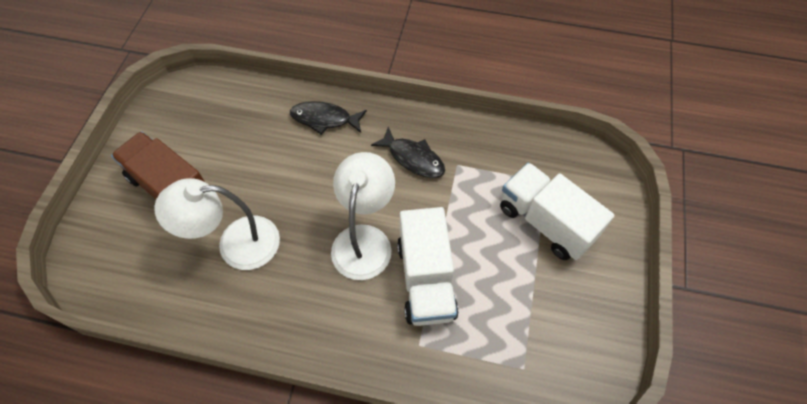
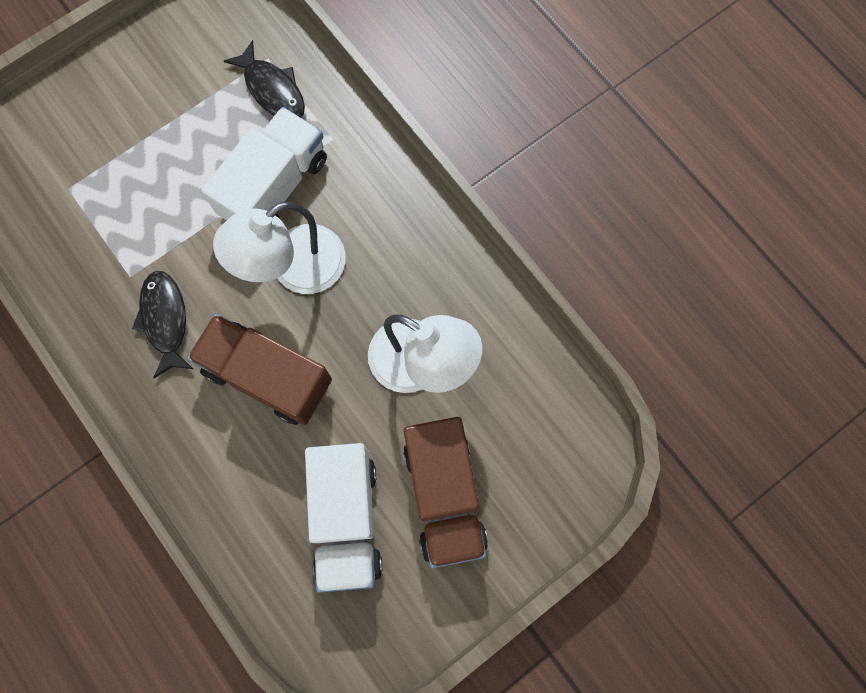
camera: 140 degrees left, 15 degrees up
(324, 119) = (210, 453): black fish -> black fish (272, 90)
(327, 173) = (267, 376): none -> brown truck
(545, 222) = (115, 151): white truck -> white truck (346, 519)

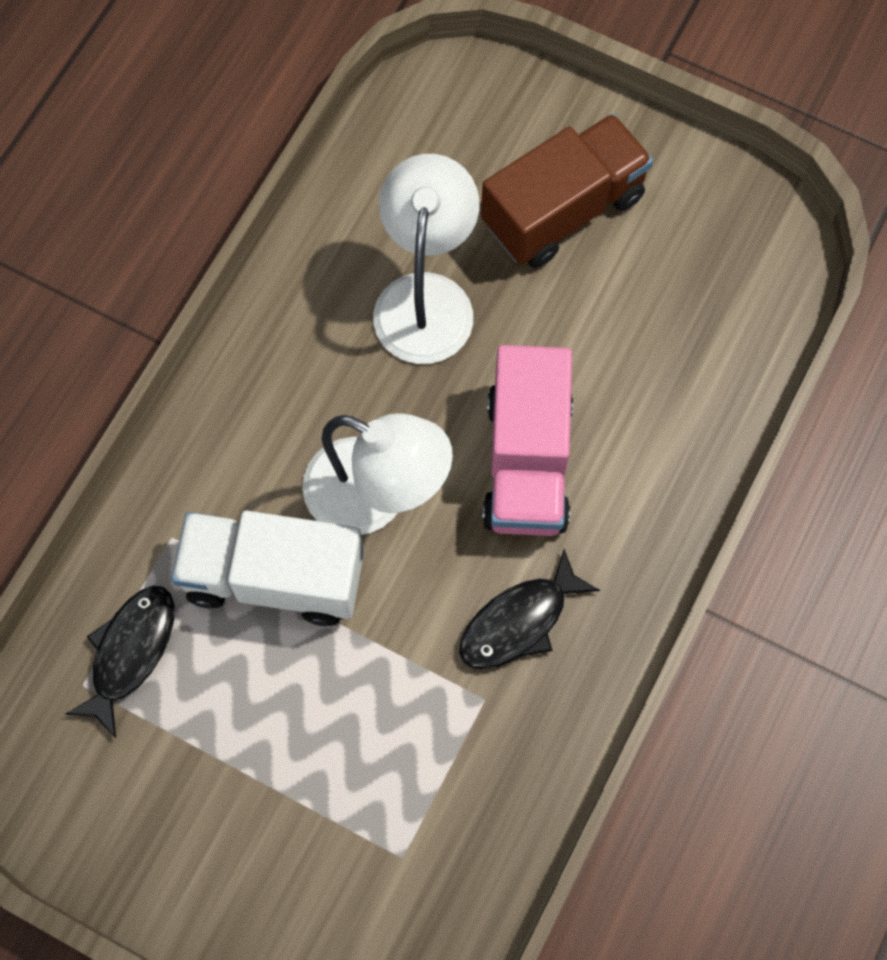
camera: 115 degrees left, 5 degrees down
(267, 376) = (527, 462): brown truck -> pink truck
(346, 519) = (643, 298): white truck -> none

